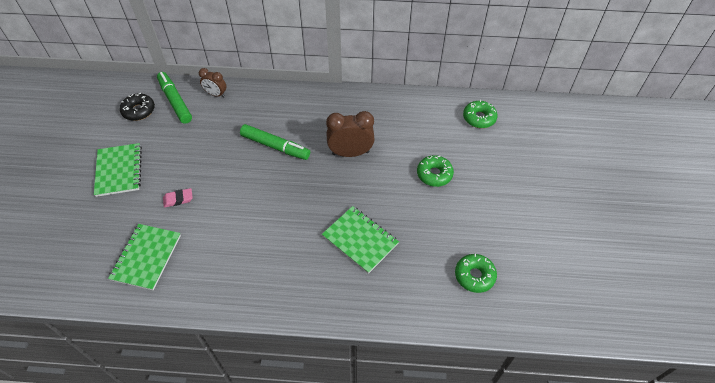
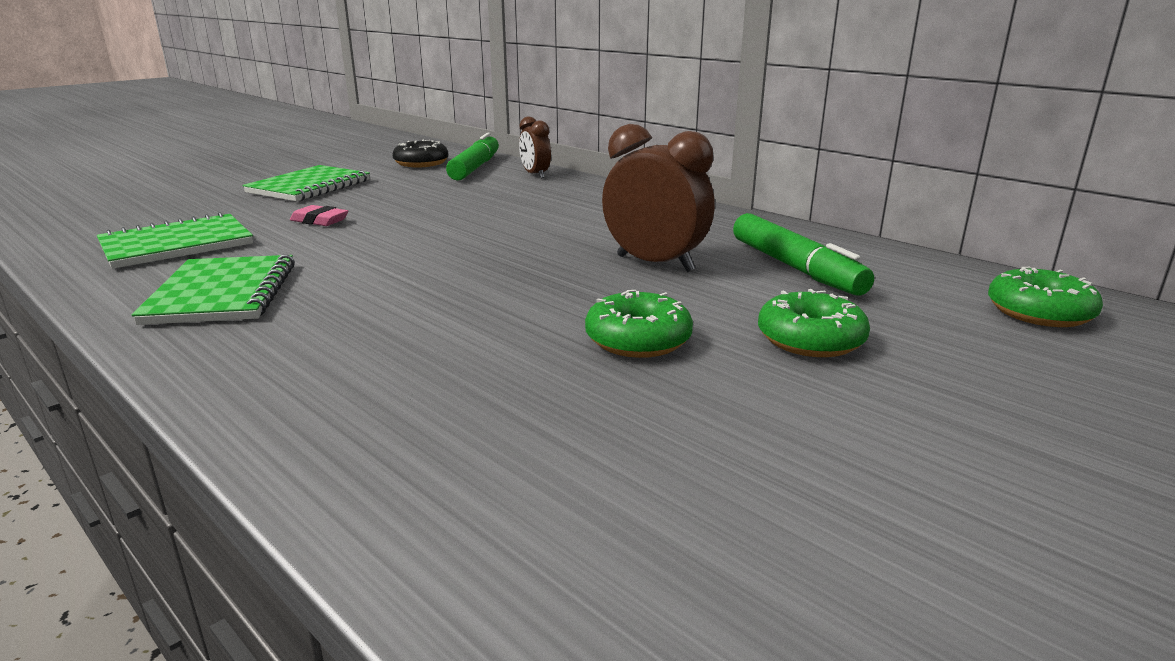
camera: 40 degrees right, 30 degrees down
(275, 146) = (537, 224): green marker -> green marker (795, 268)
(360, 240) = (496, 353): green notebook -> green notebook (222, 293)
(474, 276) = (700, 546): green donut -> green donut (638, 340)

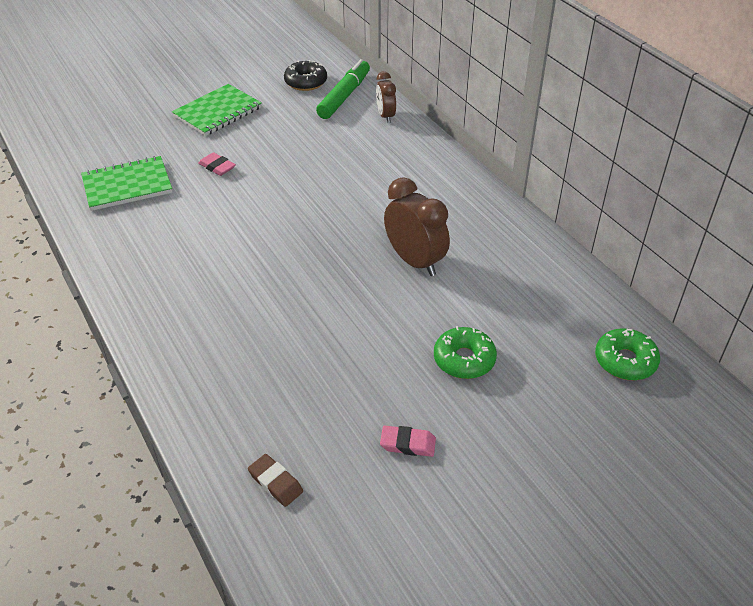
camera: 15 degrees right, 20 degrees up
(222, 293) = (151, 249): green notebook -> none
(580, 559) = (275, 482): none -> brown eraser
(638, 340) = (366, 340): green donut -> none
(795, 268) = (503, 283): green marker -> none
(810, 450) = (408, 444): none -> pink eraser

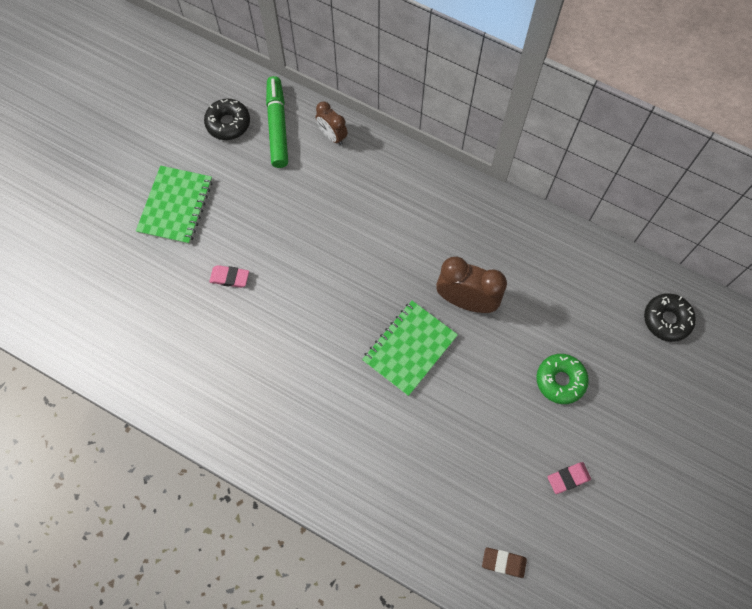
camera: 30 degrees left, 25 degrees up
(127, 185) = (167, 342): green notebook -> green notebook (409, 348)
(625, 361) = (667, 320): green donut -> black donut

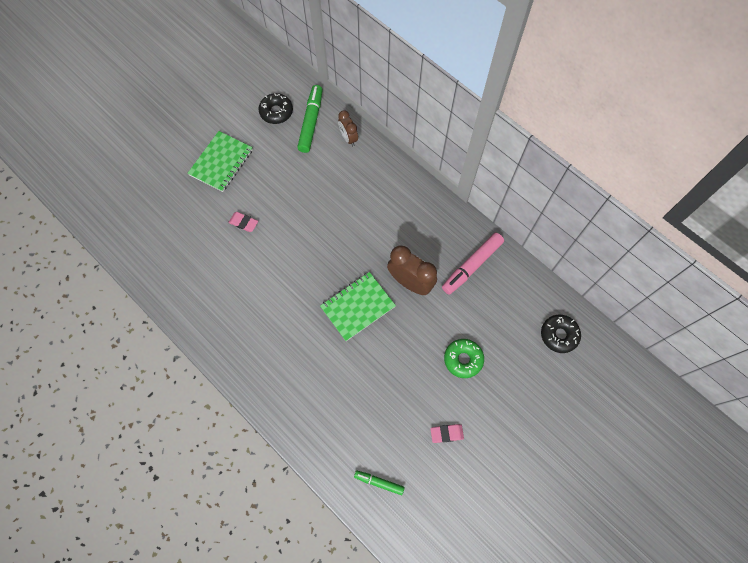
camera: 15 degrees right, 0 degrees up
(503, 562) = (379, 482): brown eraser -> green marker
(536, 260) = (472, 266): none -> pink marker

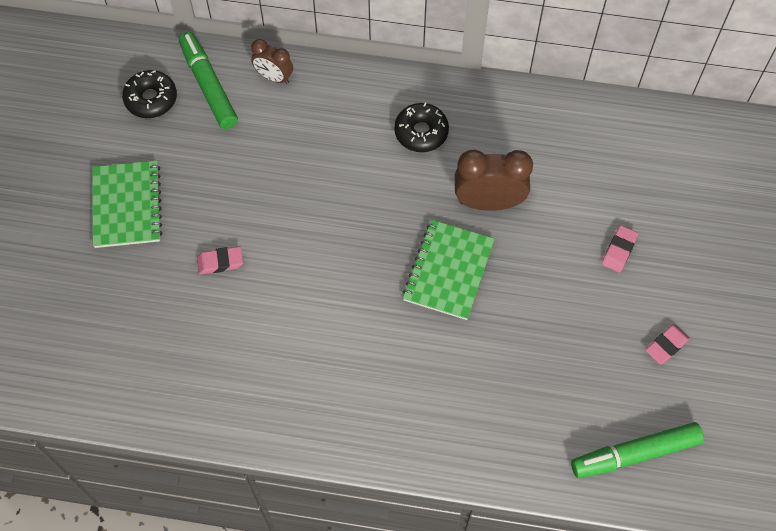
camera: 35 degrees left, 5 degrees down
(379, 482) = (635, 454): green marker -> green marker, size x1.79
(463, 359) = (619, 250): green donut -> pink eraser
(472, 266) = (545, 138): pink marker -> none
(559, 335) = (702, 154): black donut -> black donut (421, 132)

